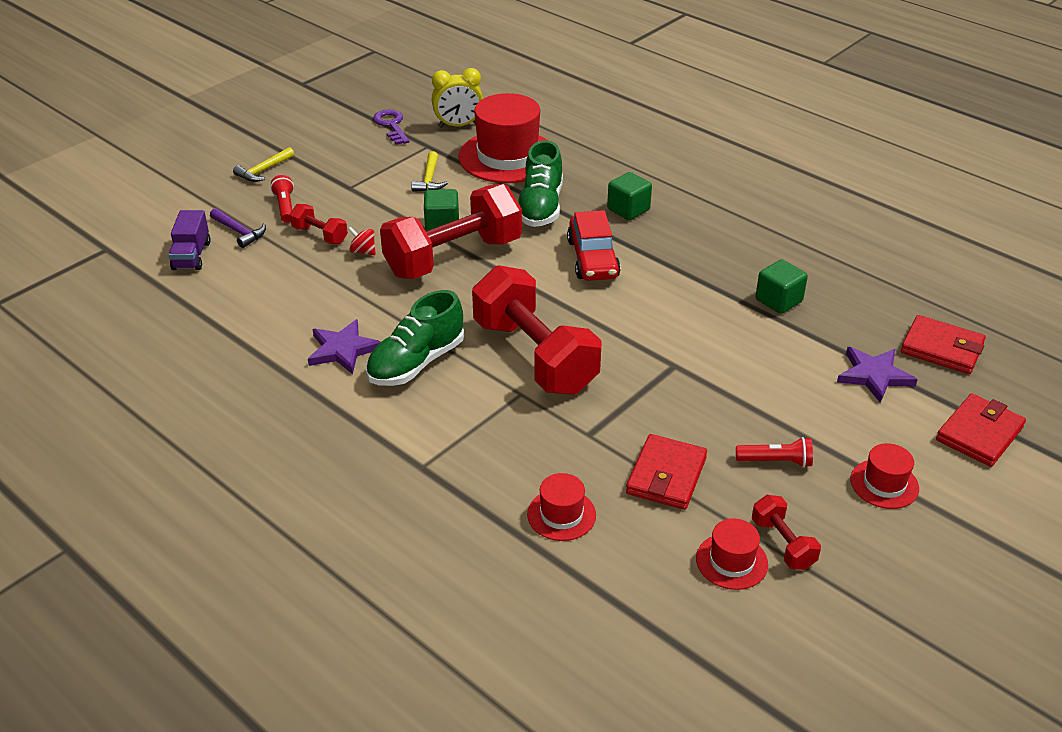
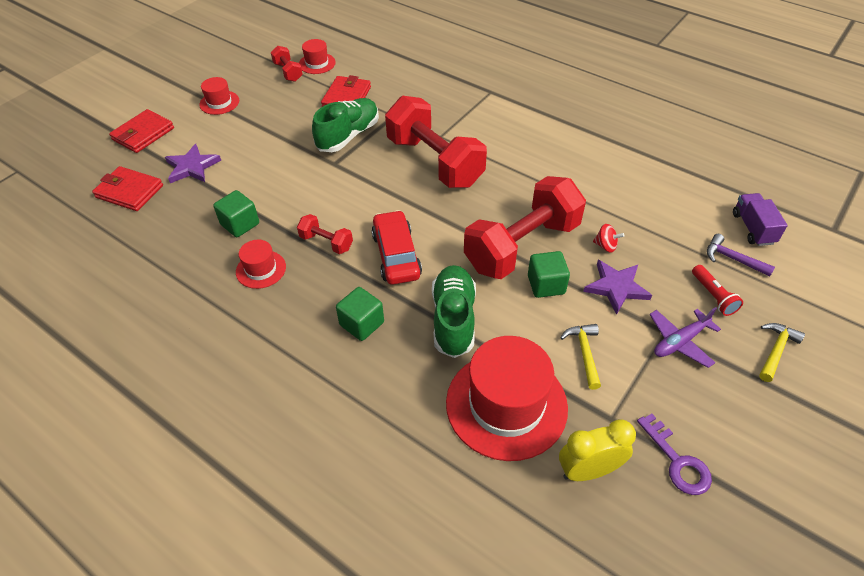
camera: 175 degrees right, 10 degrees up
(320, 235) = (655, 262): red dumbbell -> red dumbbell (326, 242)
(341, 181) = (680, 341): none -> purple plane
(343, 350) = (574, 156): purple star -> purple star (616, 287)
(416, 363) = (517, 151): green shoe -> green shoe (348, 136)
(561, 515) = (406, 75): red hat -> red hat (261, 269)
(776, 461) = (279, 109): red flashlight -> none

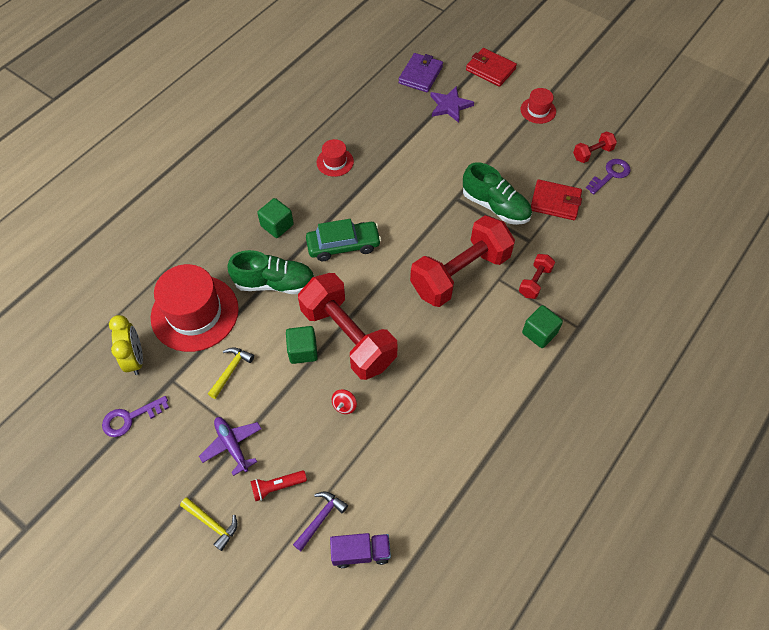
camera: 90 degrees right, 10 degrees up
(129, 191) = (420, 75): red wallet -> purple wallet
(240, 224) = (382, 144): green cube -> green cube (539, 333)
(317, 63) = (610, 175): red hat -> purple key
(326, 242) = (360, 199): red dumbbell -> red dumbbell (534, 281)
(396, 255) = (343, 245): red car -> green car
(584, 353) = (231, 370): yellow hammer -> yellow hammer turned 60 degrees counterclockwise
(616, 287) = (295, 406): purple star -> none

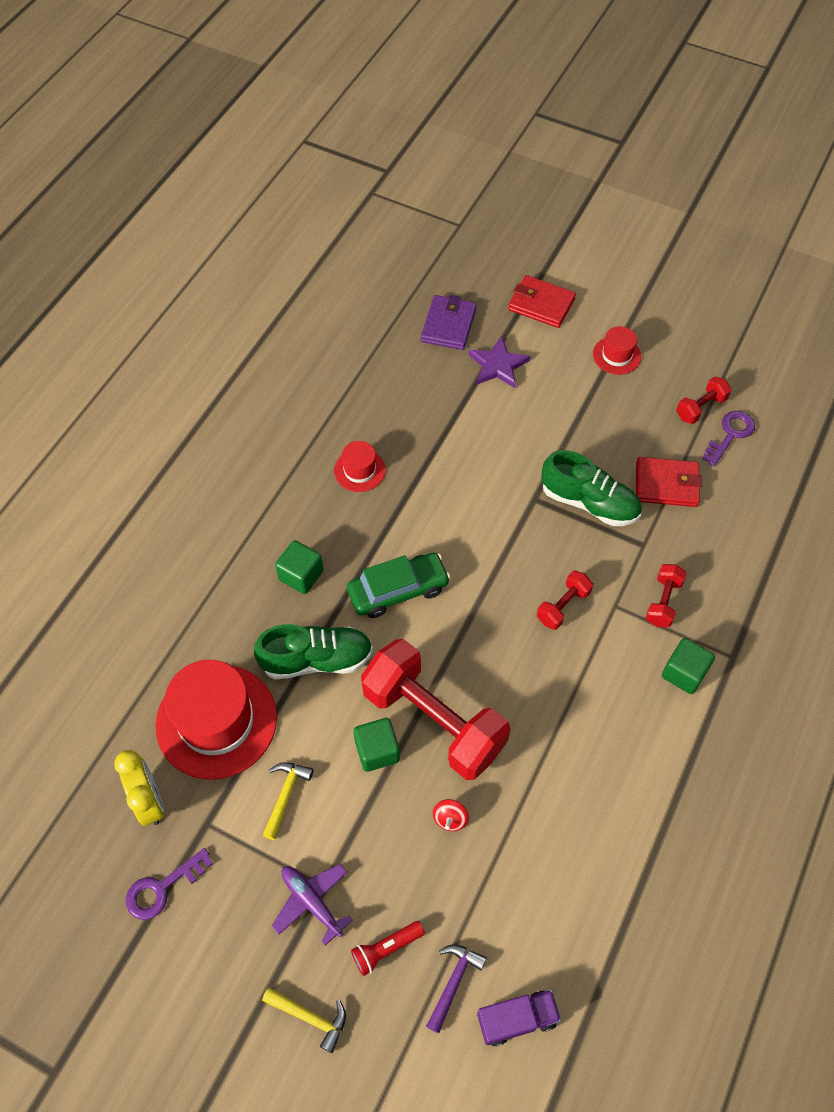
camera: 10 degrees left, 0 degrees up
(460, 274) = (563, 606): red dumbbell -> red dumbbell, size x0.44

